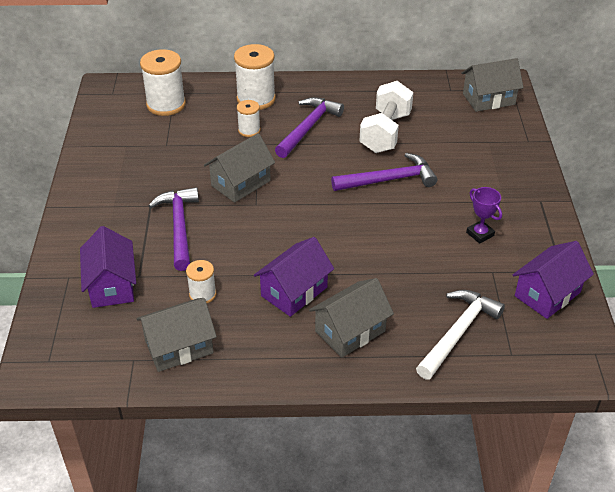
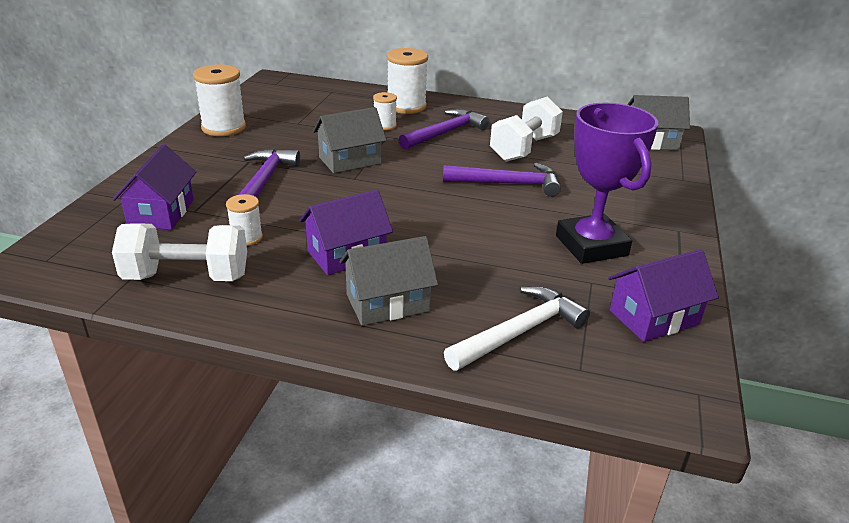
camera: 15 degrees right, 10 degrees down
(166, 104) = (318, 97): white spool -> white spool (223, 128)
(179, 347) = (187, 277): grey house -> white dumbbell
(480, 234) = (591, 245): purple trophy -> purple trophy, size x2.22

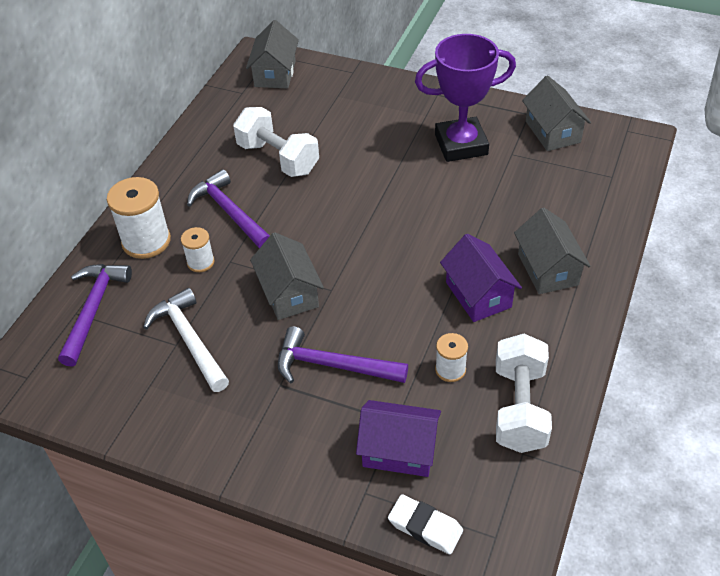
camera: 80 degrees left, 15 degrees up
(76, 225) = (425, 527): none -> white eraser
(223, 128) = (176, 421): white spool -> none
(508, 184) = (353, 178): purple hammer -> purple hammer (94, 309)
(520, 332) = (576, 199): white hammer -> white hammer (189, 340)
(654, 317) = (553, 132): purple house -> grey house

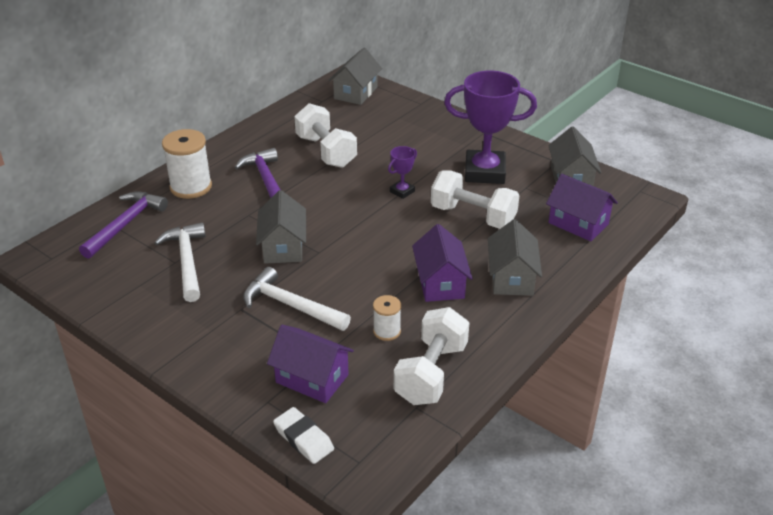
camera: 15 degrees right, 10 degrees down
(200, 262) = (225, 210): white spool -> none
(333, 365) = (291, 305): purple hammer -> white hammer
(385, 190) = (402, 191): none -> purple trophy
(474, 203) = (473, 216): none -> white dumbbell
(584, 185) = (578, 223): none -> purple house

